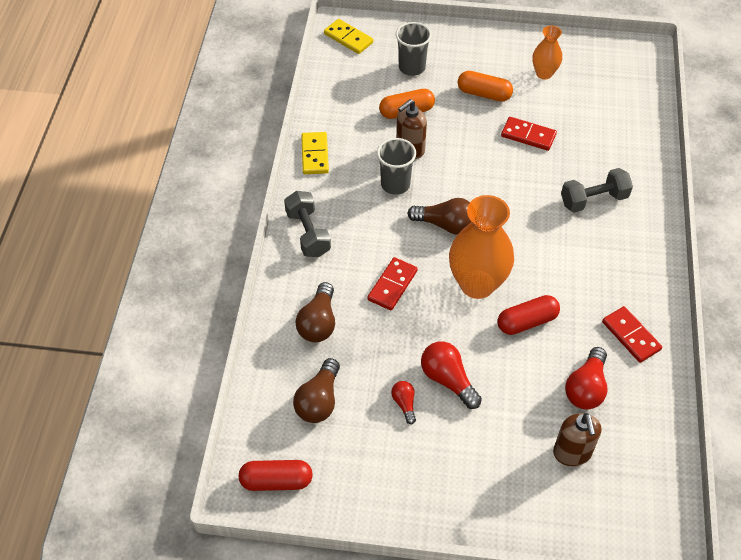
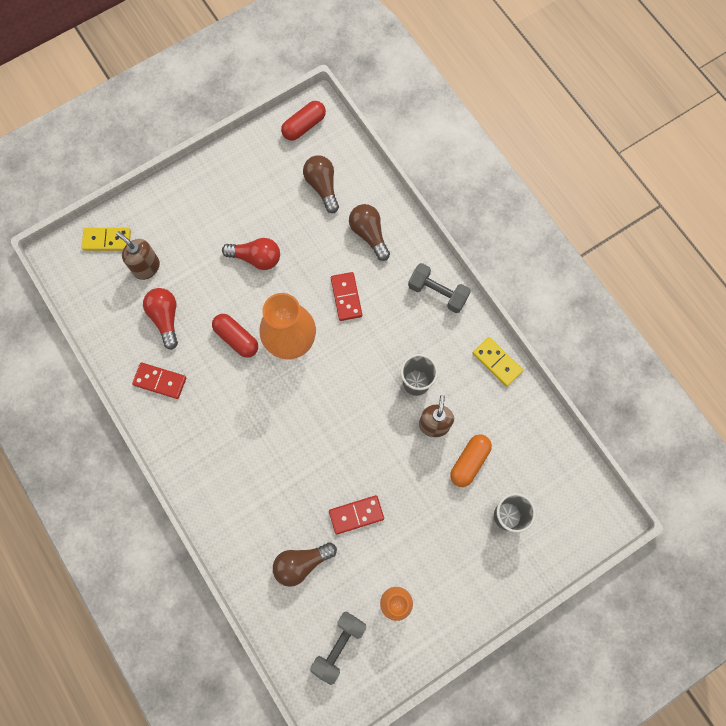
camera: 140 degrees right, 20 degrees up
(348, 38) = (588, 506): yellow domino -> yellow domino (107, 240)
(404, 404) = (270, 223): red light bulb -> none
(445, 225) = (351, 375): brown light bulb -> brown light bulb (301, 563)
(484, 94) = (425, 534): orange capsule -> none
(527, 322) = (236, 338): red capsule -> red capsule turned 75 degrees counterclockwise
(593, 200) = (261, 486): grey dumbbell -> grey dumbbell (339, 646)

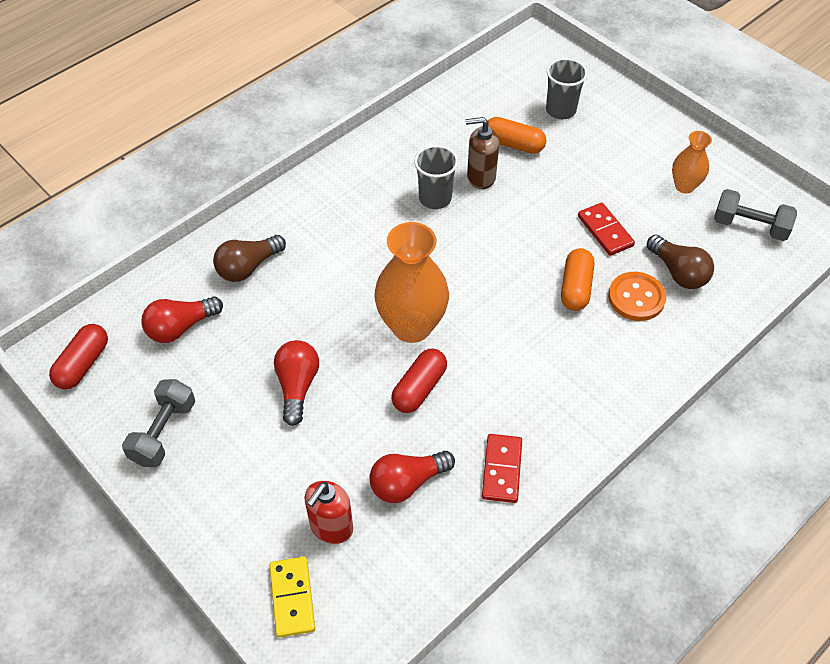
camera: 100 degrees left, 20 degrees down
(146, 267) = (331, 527): brown soap dispenser -> red soap dispenser
(283, 520) = (636, 298): none -> orange button
(302, 474) = (575, 288): none -> orange capsule
(304, 126) = (83, 364): red capsule -> red capsule turned 75 degrees clockwise
(322, 186) = (181, 327): brown light bulb -> red light bulb
(346, 297) = (339, 278): red domino -> none
(437, 292) = (319, 192): grey dumbbell -> grey dumbbell (163, 432)
(497, 362) = (394, 133): yellow domino -> none

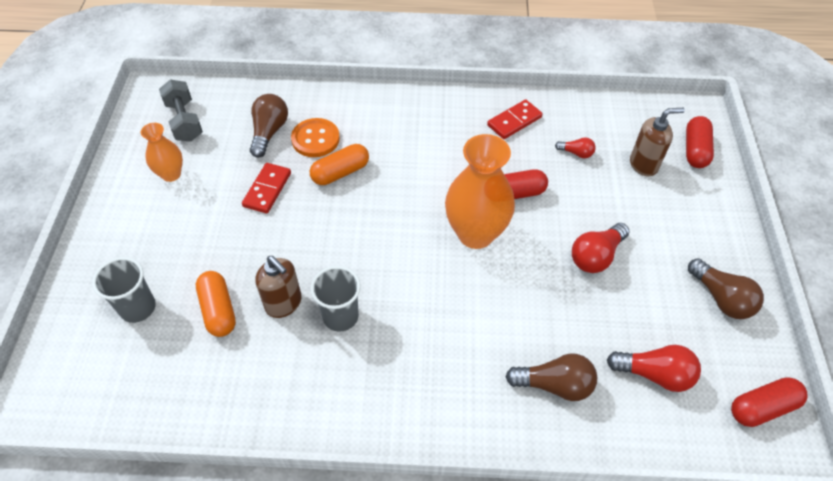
camera: 135 degrees left, 0 degrees up
(163, 432) = (721, 298): grey dumbbell -> brown light bulb
(292, 598) = (695, 150): yellow domino -> red capsule
(331, 527) = (644, 164): red soap dispenser -> brown soap dispenser
(407, 483) = (576, 153): red light bulb -> red light bulb, size x0.57

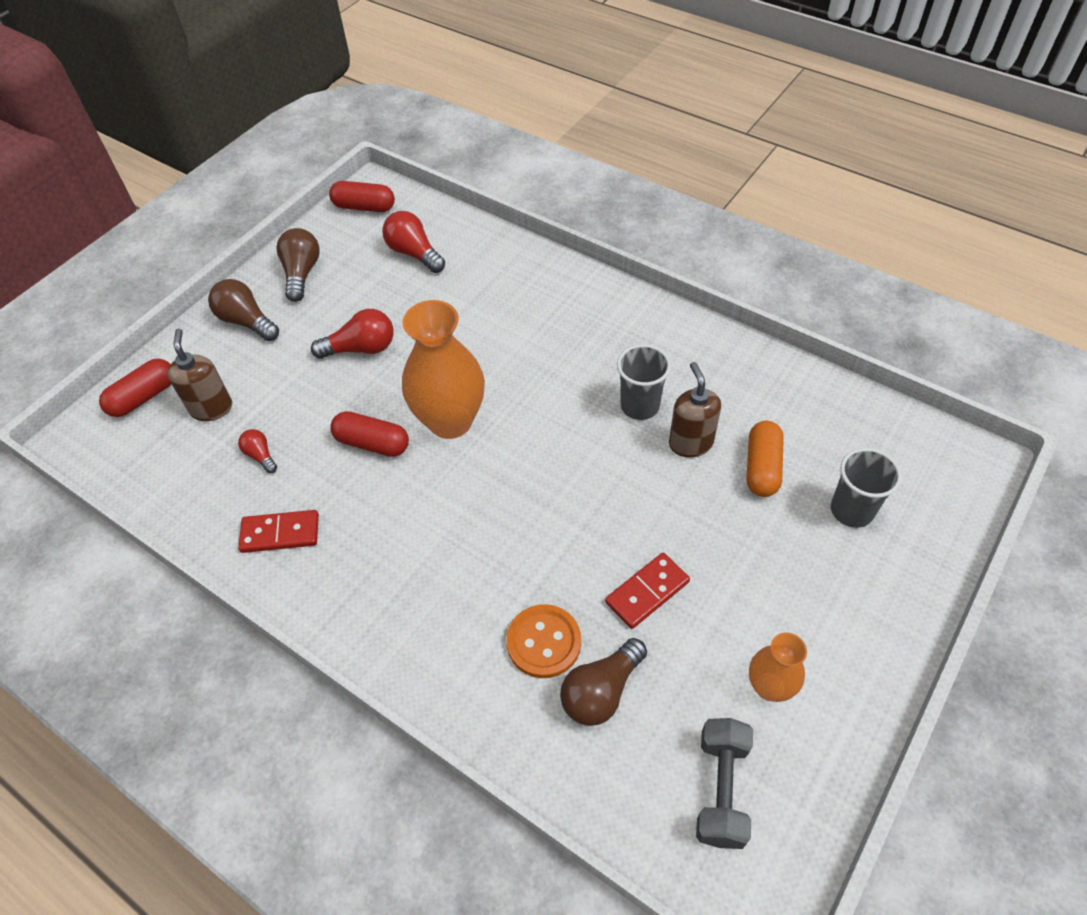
camera: 145 degrees left, 0 degrees up
(340, 172) = (543, 570): orange capsule -> none
(554, 384) = (496, 279): brown light bulb -> brown light bulb (247, 321)
(644, 164) = (211, 408): brown soap dispenser -> brown soap dispenser turned 60 degrees clockwise

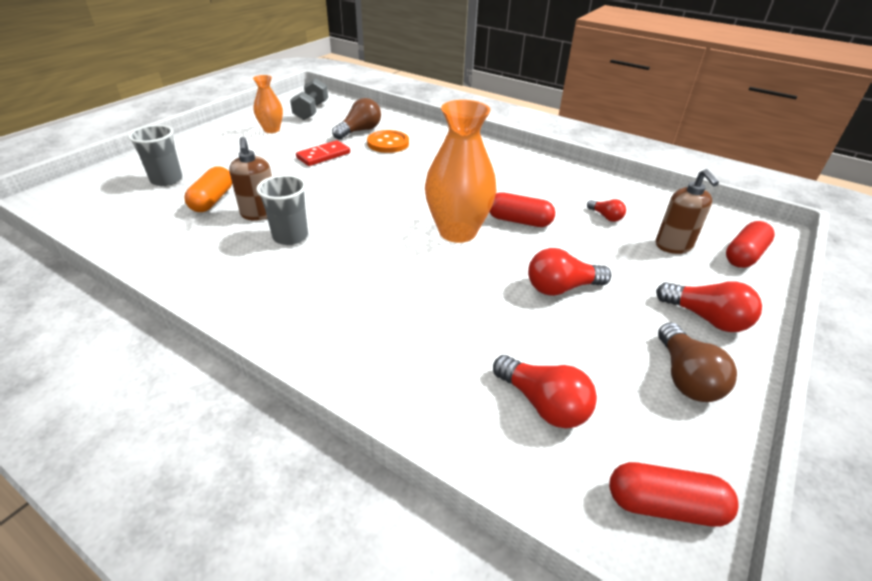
camera: 175 degrees right, 15 degrees down
(247, 321) = (706, 318): brown light bulb -> red light bulb
(280, 533) = (563, 181): red domino -> none

